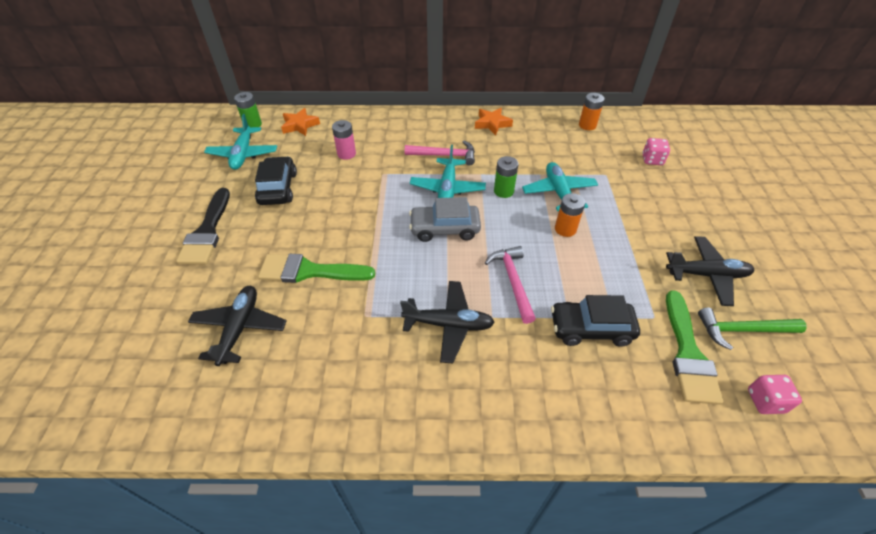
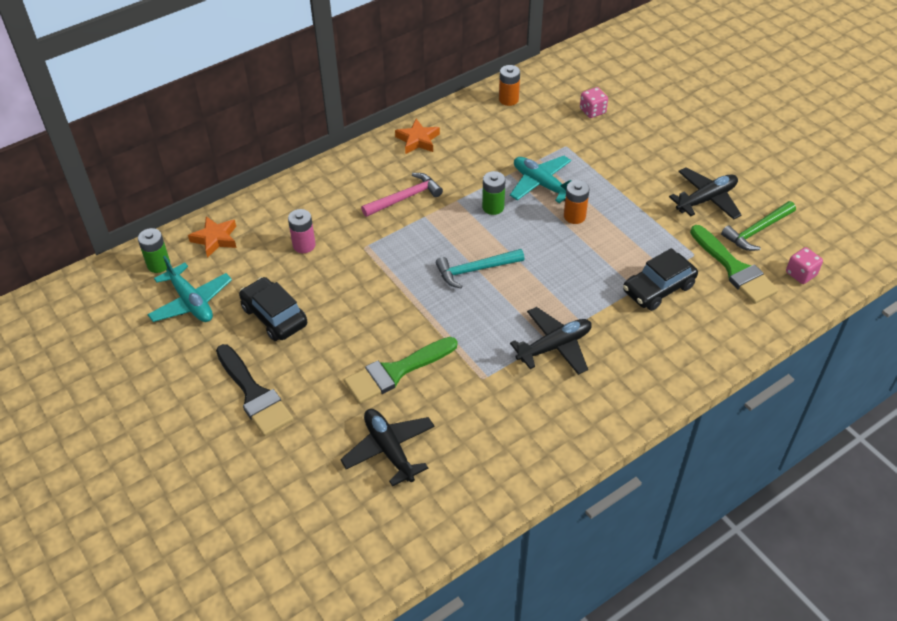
camera: 35 degrees left, 0 degrees up
(445, 229) = (475, 270): grey car -> turquoise hammer
(447, 188) = (440, 230): turquoise plane -> none
(512, 281) = (571, 284): pink hammer -> none

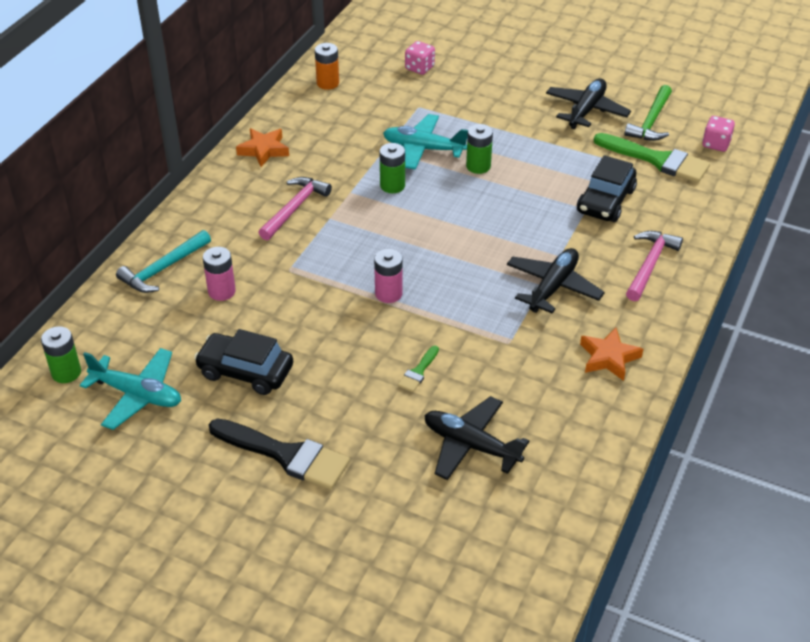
camera: 30 degrees left, 5 degrees down
(215, 239) = (113, 322): orange star -> orange star (608, 358)
(396, 372) = (418, 371): green brush -> green brush, size x0.47
(422, 297) = (388, 294): none -> pink battery
(475, 270) = (421, 248): turquoise hammer -> turquoise hammer (163, 269)
(574, 216) = (478, 166): orange battery -> green battery
(651, 361) = (650, 265): none -> pink hammer

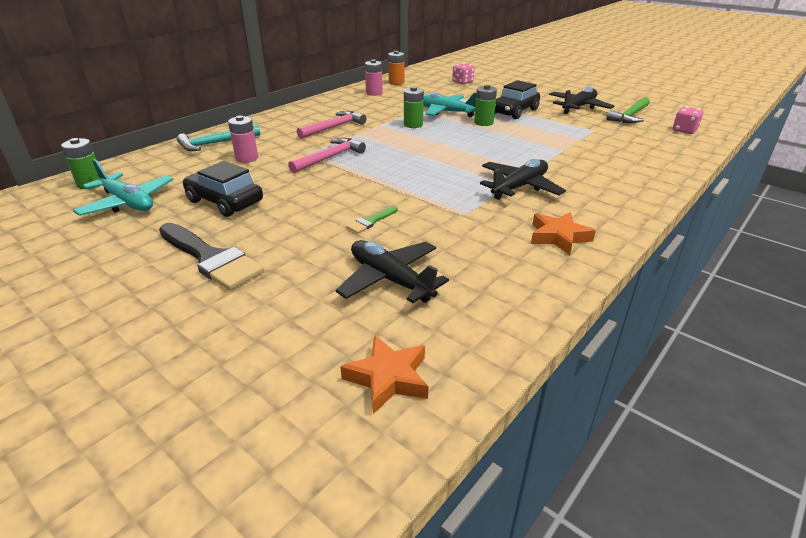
camera: 15 degrees right, 10 degrees down
(264, 150) = (333, 103): orange star -> orange star (388, 378)
(388, 294) = (375, 174): pink battery -> pink battery (374, 93)
(606, 201) = (582, 148): black car -> black car (514, 111)
(650, 265) = (614, 185): pink hammer -> pink hammer (330, 158)
(657, 160) = (631, 133): green brush -> none

